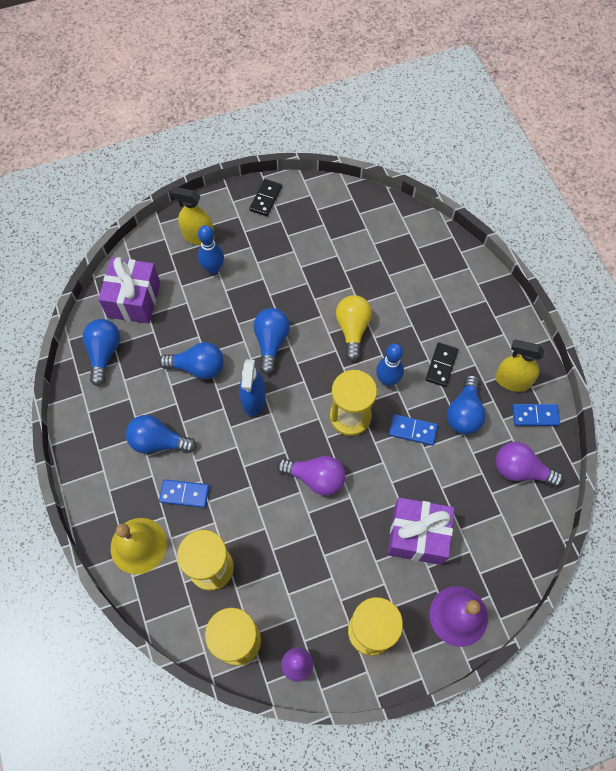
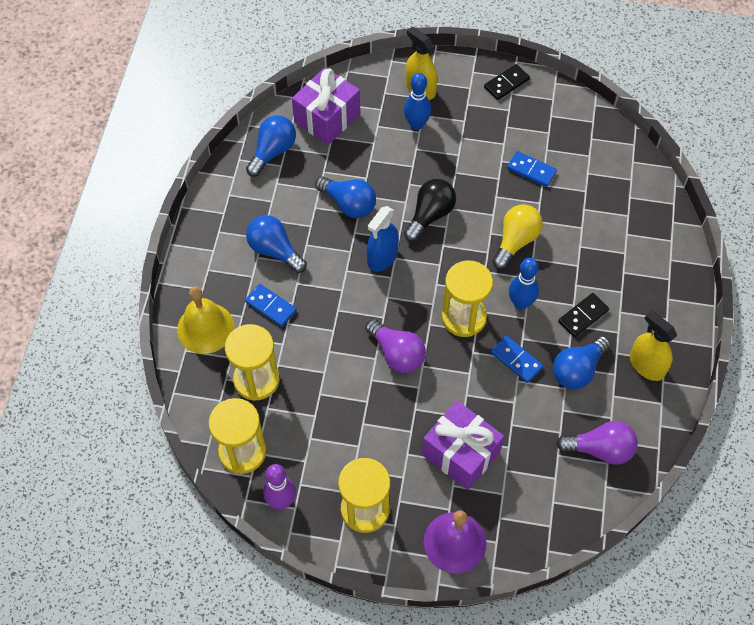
camera: 30 degrees right, 5 degrees down
(271, 342) = (430, 215): blue light bulb -> black light bulb
(520, 470) = (600, 449): purple light bulb -> purple light bulb turned 135 degrees clockwise
(535, 416) = (648, 409): blue domino -> blue domino (531, 170)

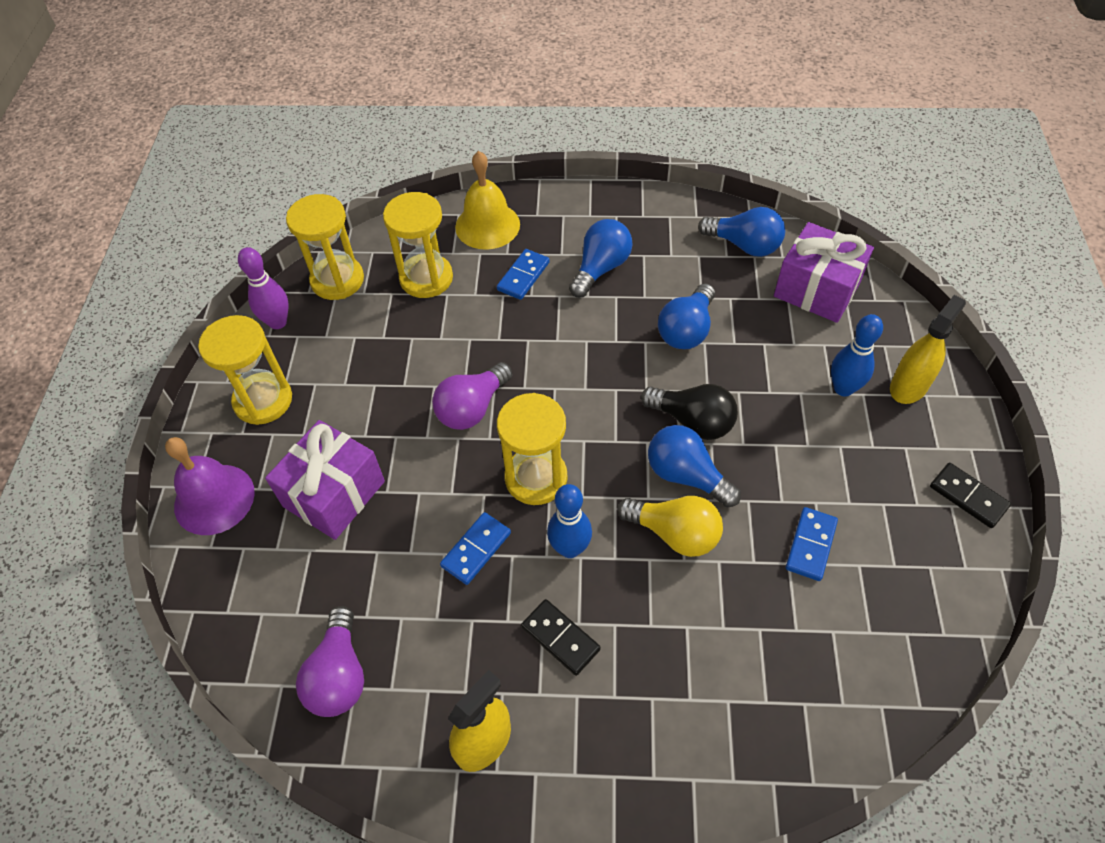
camera: 85 degrees right, 5 degrees down
(382, 257) = (613, 375): blue spray bottle -> none
(577, 370) = (467, 635): blue light bulb -> blue light bulb (686, 475)

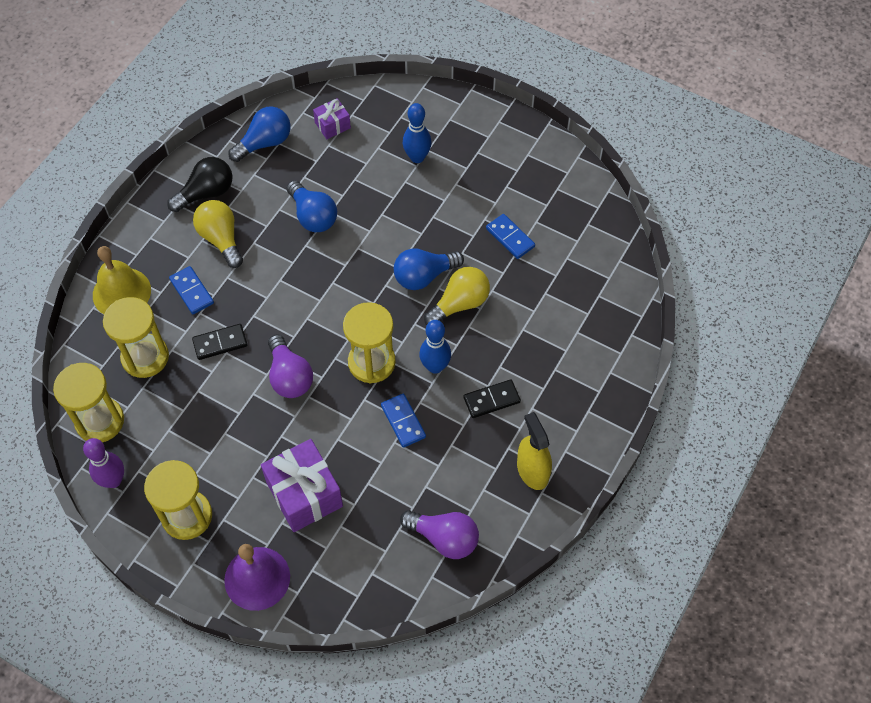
camera: 65 degrees left, 5 degrees up
(600, 268) = (221, 239): blue light bulb -> yellow light bulb
(692, 421) = (387, 251): black light bulb -> black light bulb (206, 193)
(816, 290) = (332, 125): purple gift -> purple gift, size x0.53
(909, 386) = (438, 123): yellow spray bottle -> none
(968, 497) = (527, 143): black domino -> black domino (220, 343)

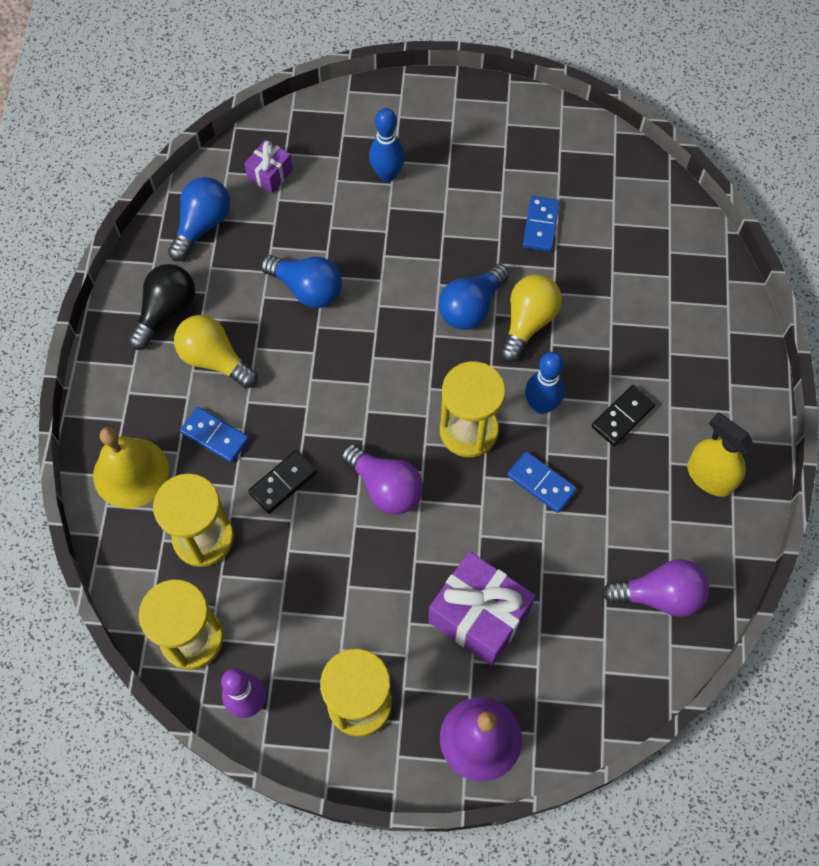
camera: 25 degrees left, 5 degrees up
(510, 238) = (540, 225): blue domino -> blue domino turned 75 degrees clockwise

